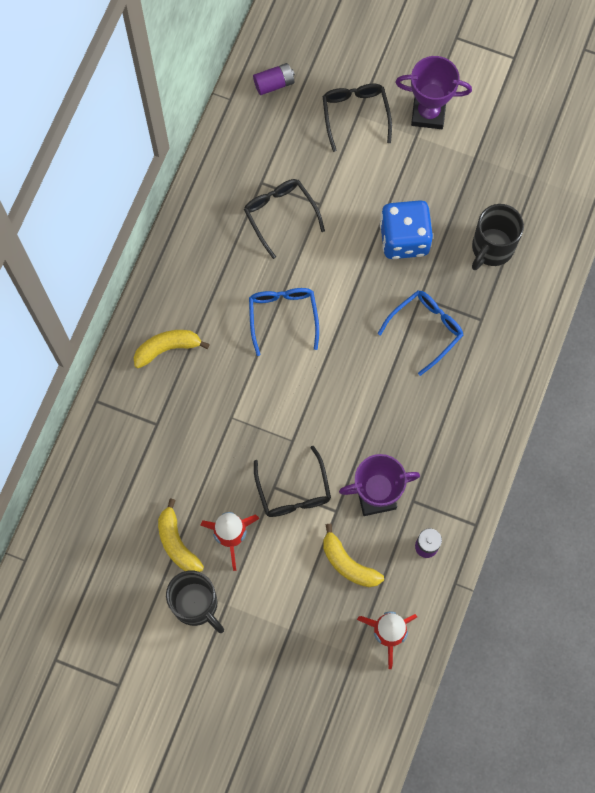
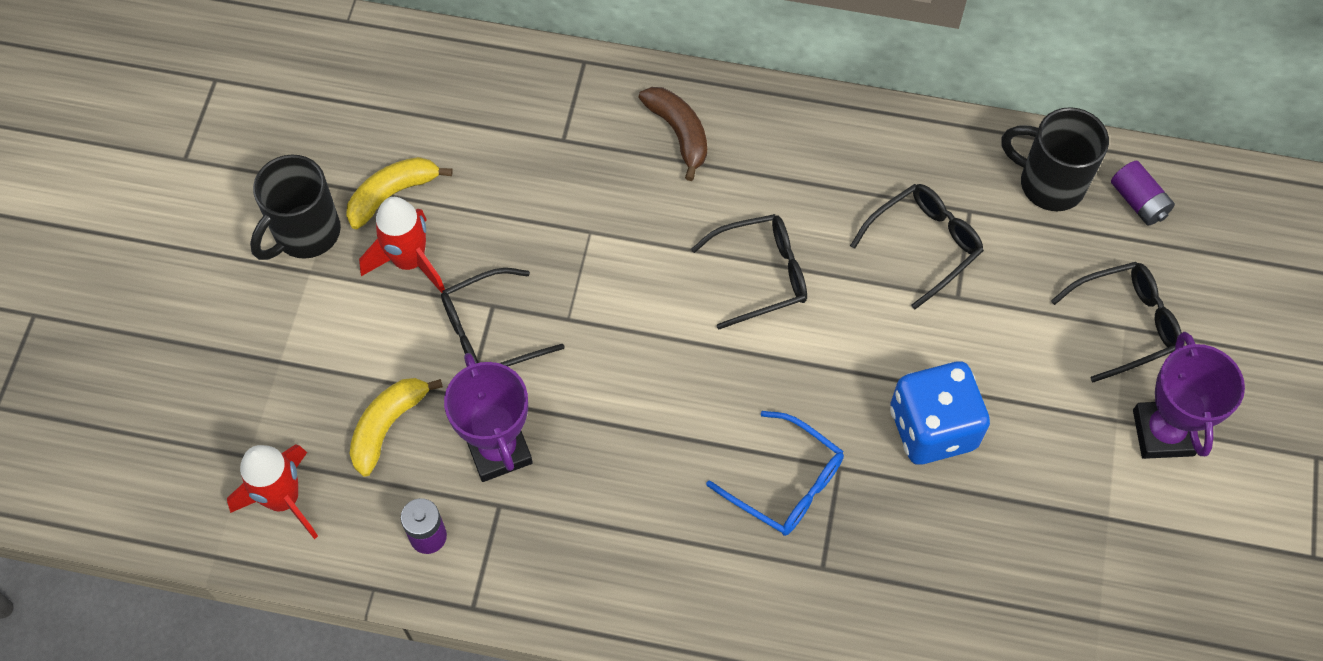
camera: 80 degrees right, 10 degrees down
(167, 348) = (679, 133): yellow banana -> brown banana
(283, 317) = (760, 275): blue glasses -> black glasses
(491, 248) = (951, 567): black mug -> black mug (1049, 183)

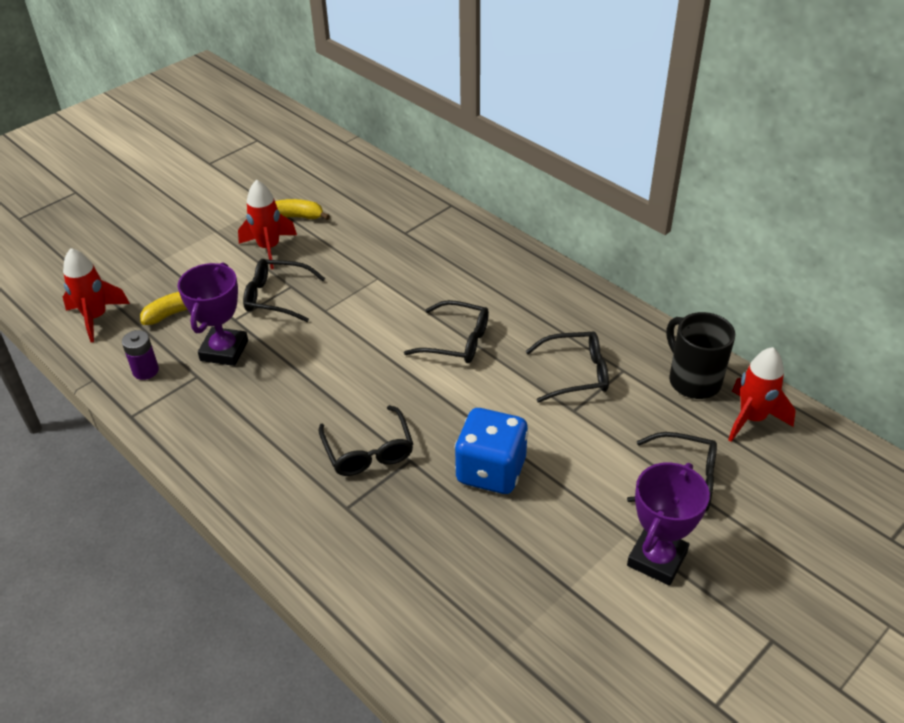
camera: 35 degrees right, 20 degrees down
(305, 234) = (231, 215): black mug -> none
(679, 133) = (473, 256): brown banana -> none
(785, 483) = (368, 451): blue glasses -> black glasses
(1138, 201) = (752, 418): purple battery -> red rocket

